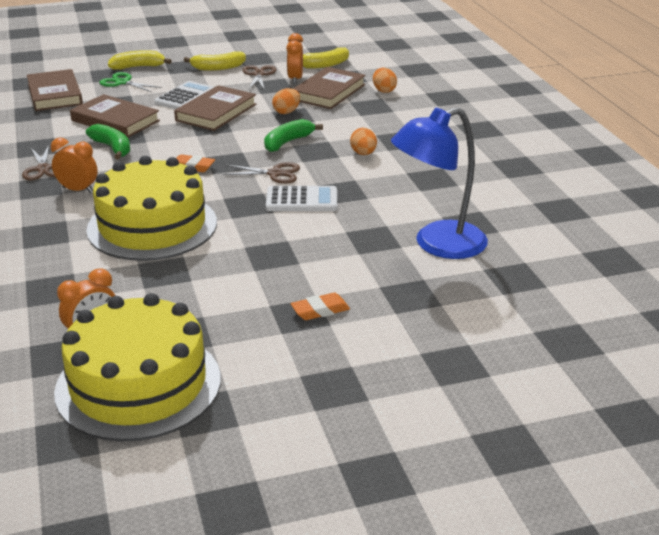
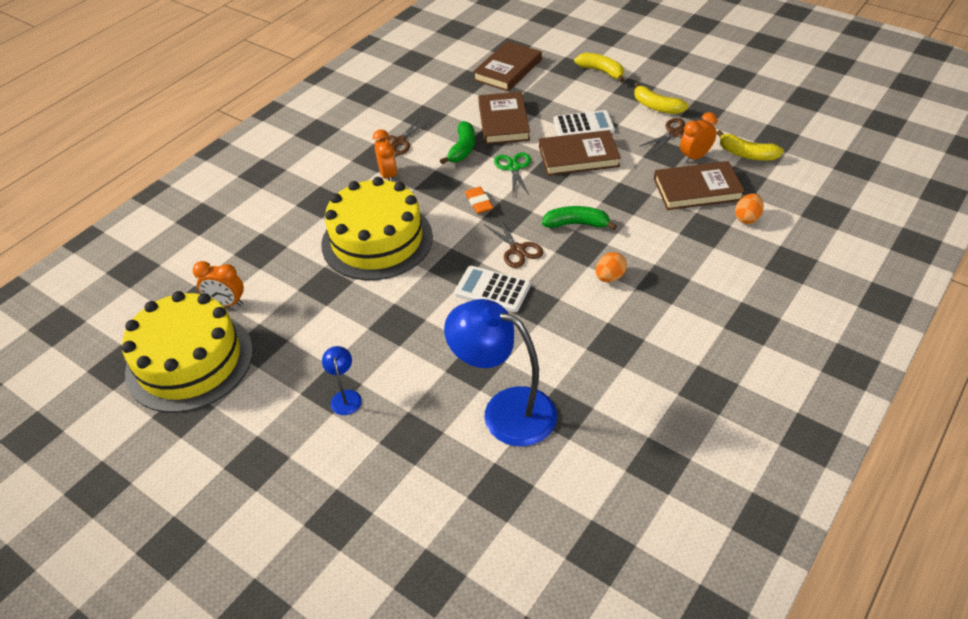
camera: 55 degrees right, 15 degrees up
(122, 82) = (566, 83): green scissors -> green scissors (514, 168)
(286, 112) = (628, 190): orange egg -> none
(301, 200) = (492, 290): white calculator -> white calculator turned 150 degrees clockwise
(320, 310) = (345, 397): orange eraser -> blue lamp

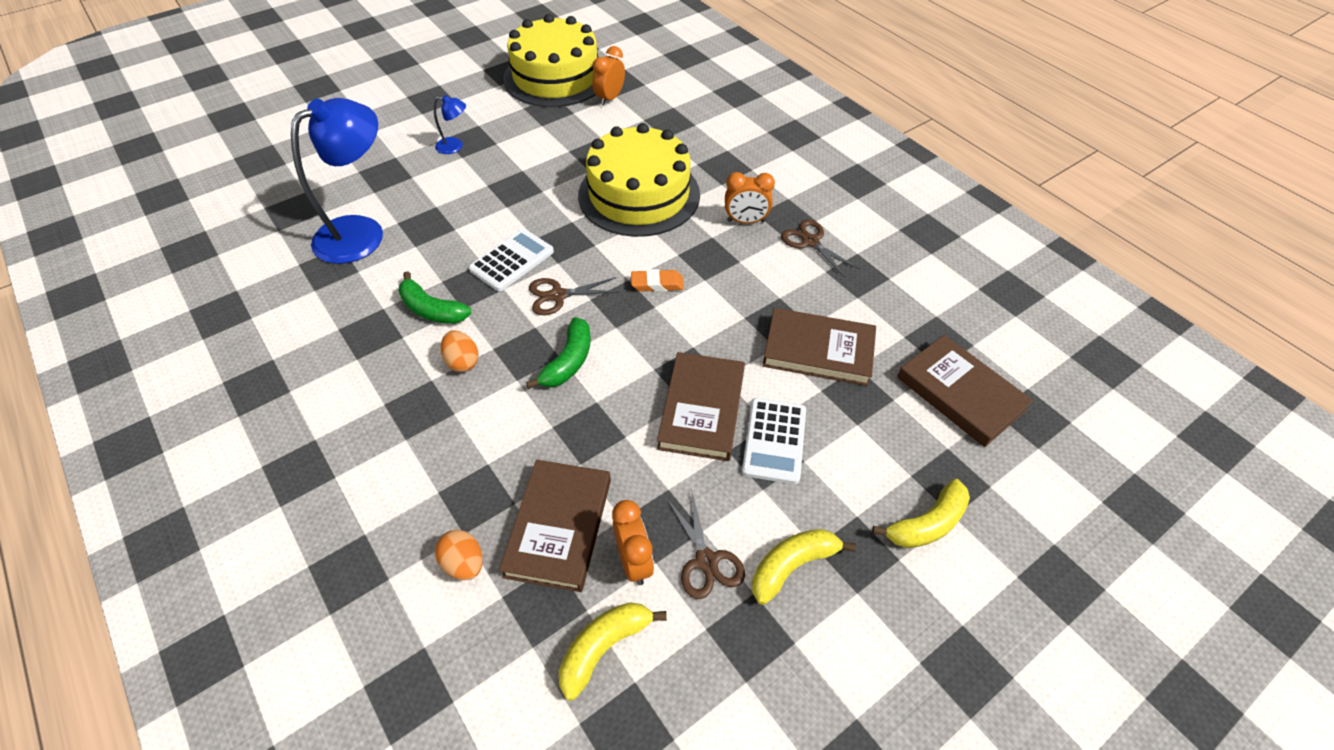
camera: 105 degrees right, 5 degrees up
(462, 149) = (771, 294): green banana -> green banana (432, 310)
(514, 168) = (709, 333): green scissors -> none

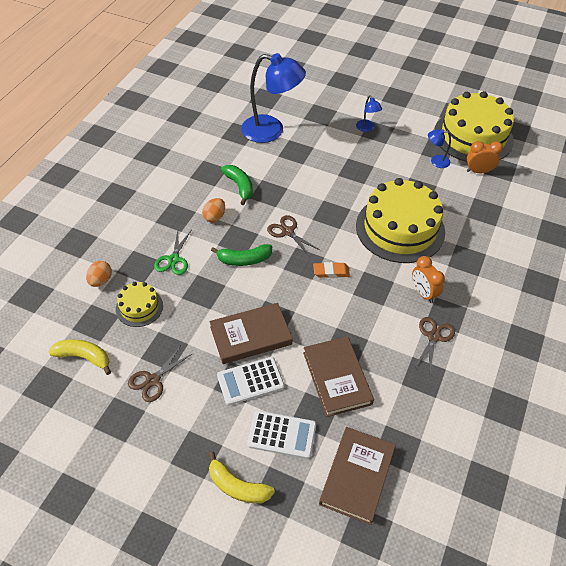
camera: 60 degrees right, 0 degrees up
(432, 310) = (240, 186): green banana -> green banana turned 150 degrees clockwise
(501, 445) = (173, 259): none -> green scissors
(512, 260) = (298, 199): white calculator -> white calculator (282, 434)
(559, 527) = (139, 307): brown book -> yellow cake
(565, 120) = (436, 161): none -> blue lamp
(634, 561) = (136, 348): orange clock -> none
(657, 284) = (331, 272): orange eraser -> orange eraser turned 60 degrees counterclockwise
(792, 566) = (171, 423): yellow banana -> none

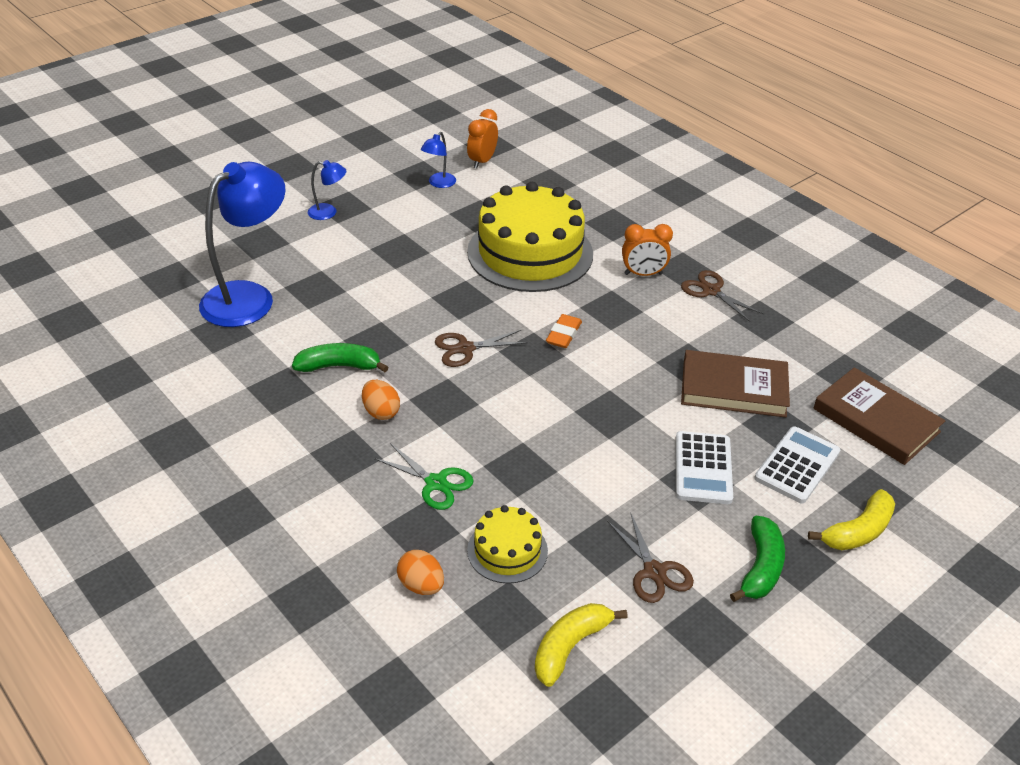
camera: 65 degrees left, 10 degrees down
(244, 260) = (488, 407): green banana -> green banana (760, 567)
(251, 336) = (628, 444): brown book -> none
(473, 136) = (421, 141): yellow cake -> none

